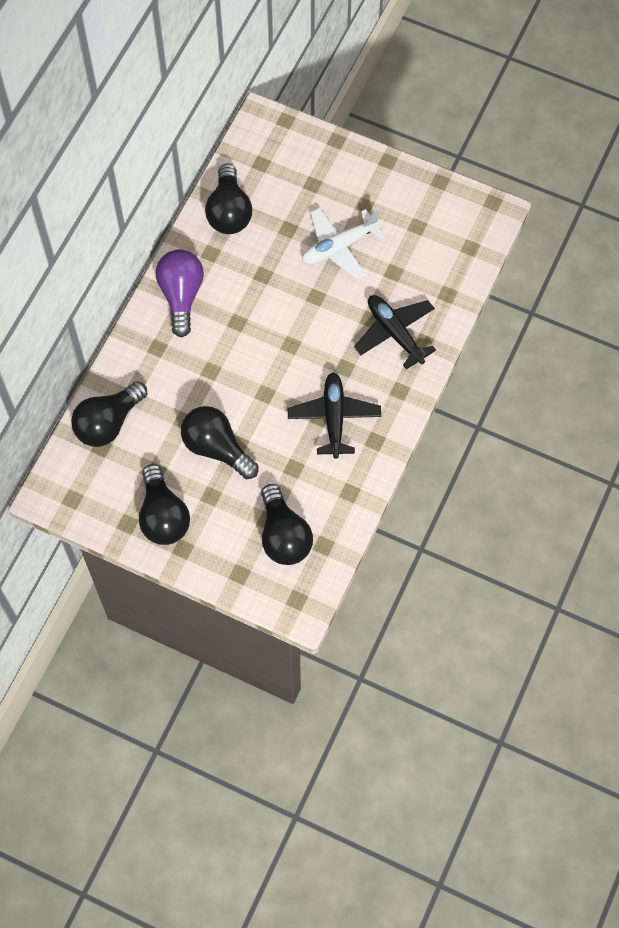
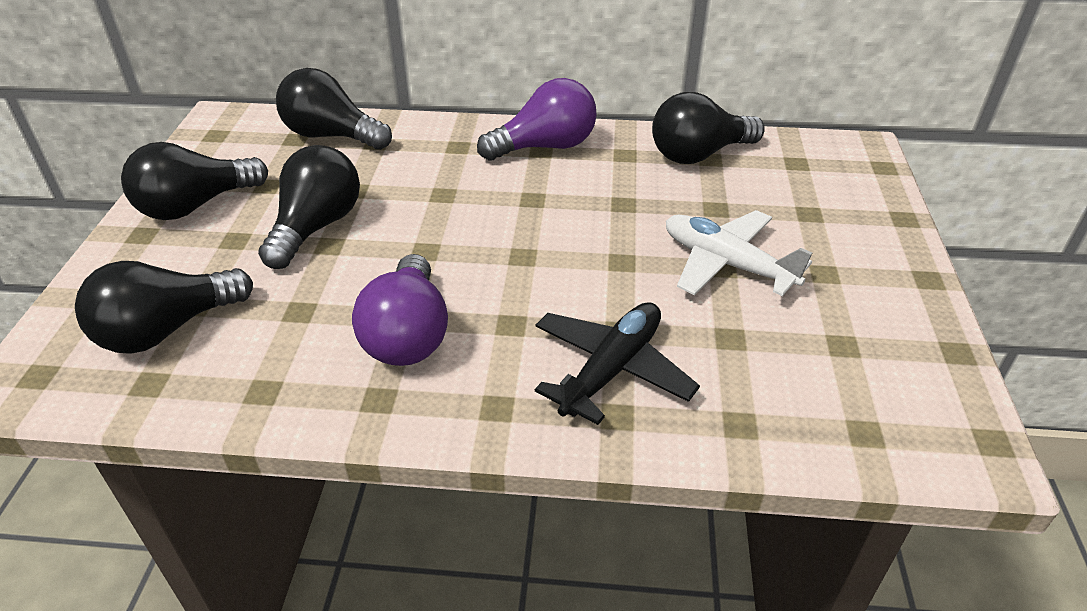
camera: 70 degrees right, 25 degrees down
(334, 418) = (408, 334): black plane -> purple light bulb

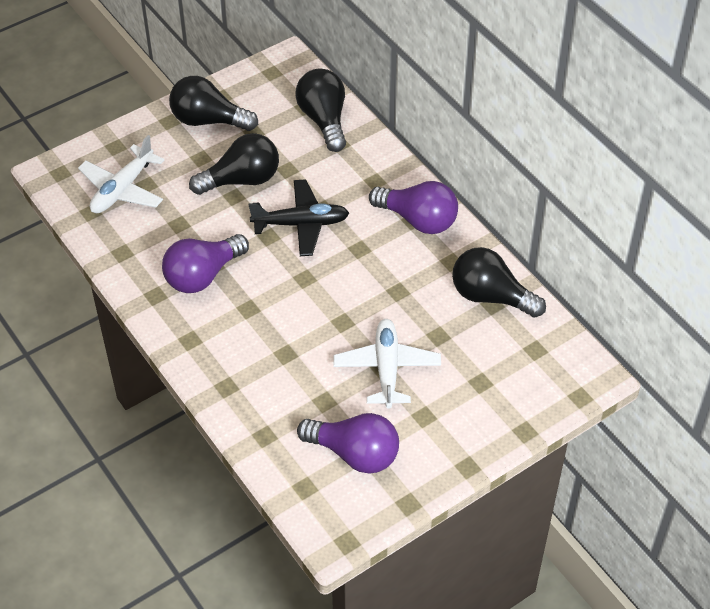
camera: 50 degrees right, 10 degrees up
(167, 330) = (122, 189): black light bulb -> white plane
(611, 370) = (254, 367): black plane -> black plane (301, 224)
(840, 355) = (354, 453): none -> purple light bulb

